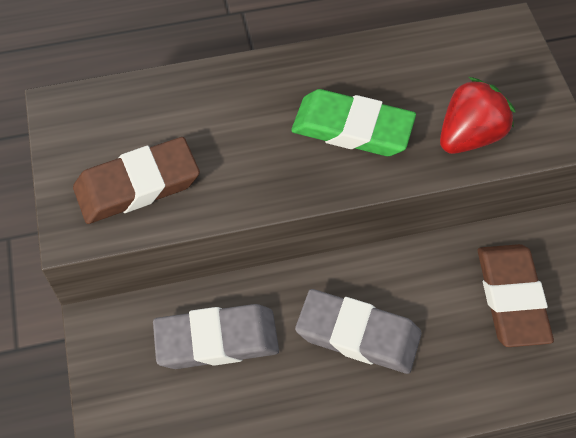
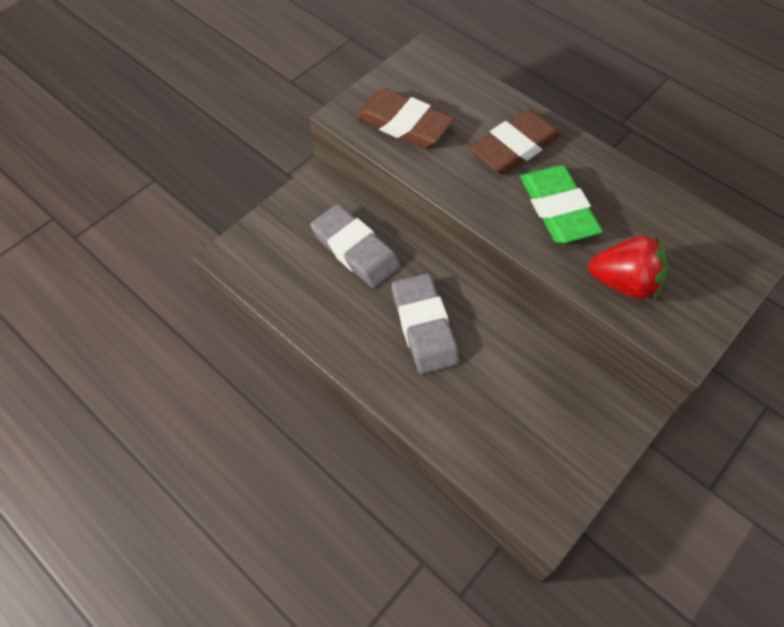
camera: 55 degrees right, 0 degrees up
(511, 298) = (536, 410): brown eraser -> brown eraser (514, 147)

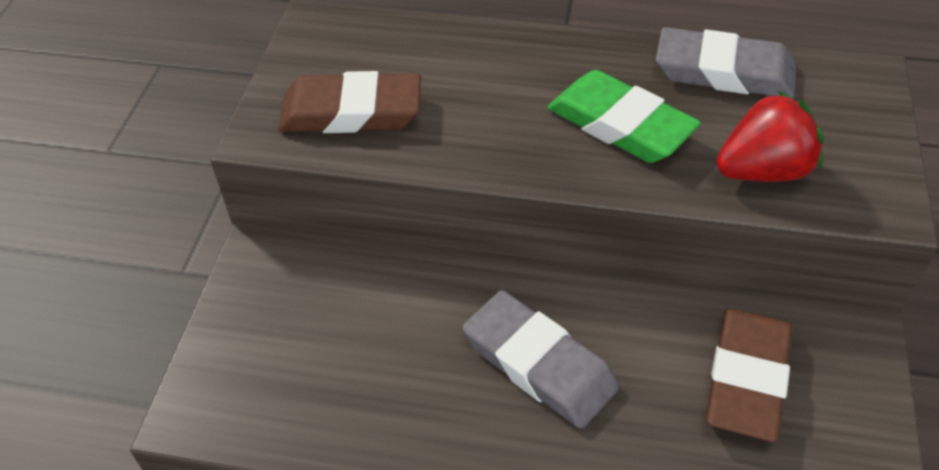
camera: 30 degrees left, 10 degrees down
(355, 250) = (373, 313): grey eraser -> grey eraser (724, 71)
(514, 147) = (513, 78): brown eraser -> brown eraser (746, 378)

